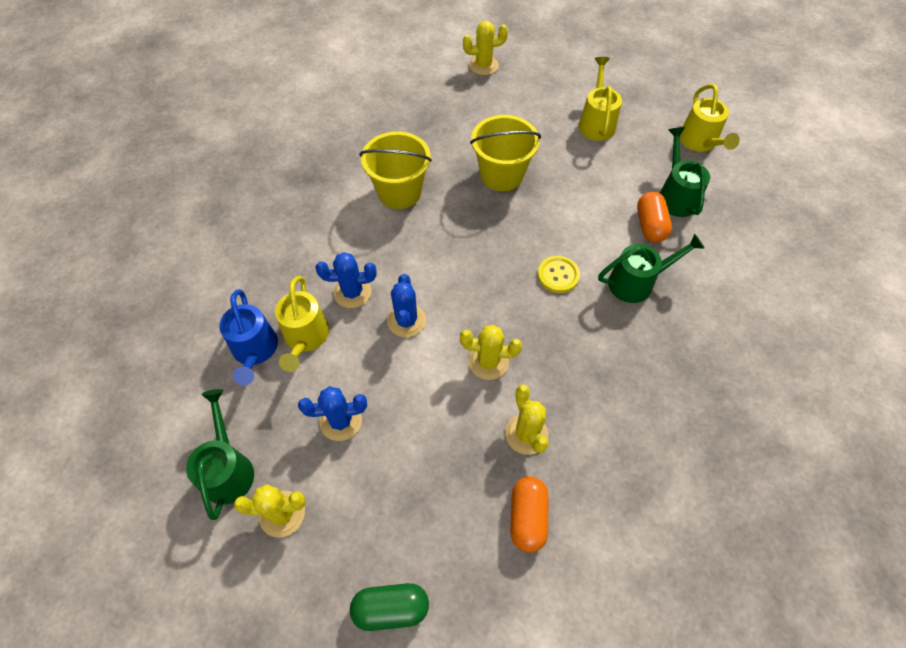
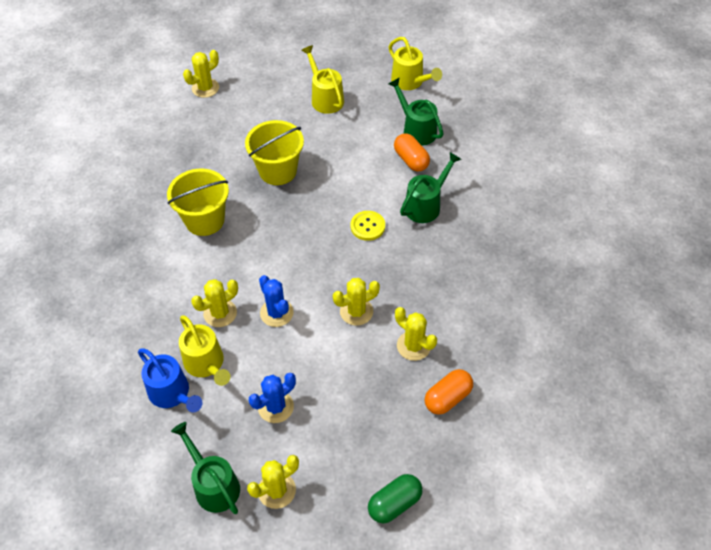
camera: 30 degrees left, 5 degrees down
(352, 292) = (220, 313): blue cactus -> yellow cactus
(527, 517) = (447, 398): orange capsule -> orange capsule turned 75 degrees clockwise

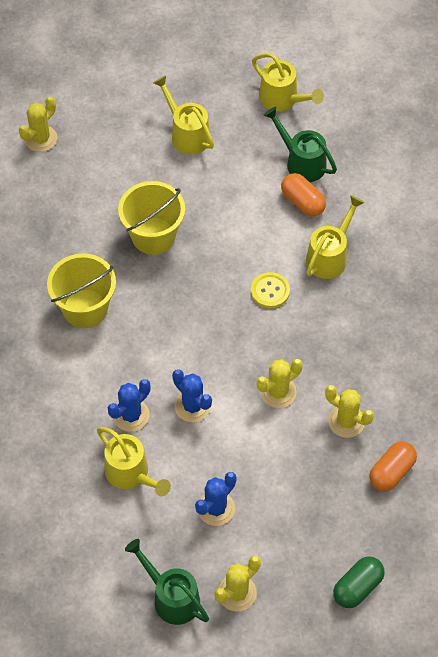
camera: 10 degrees left, 5 degrees up
(173, 394) = (104, 511): blue watering can -> none
(220, 313) = (131, 415): yellow cactus -> blue cactus
(426, 205) = (330, 256): green watering can -> yellow watering can

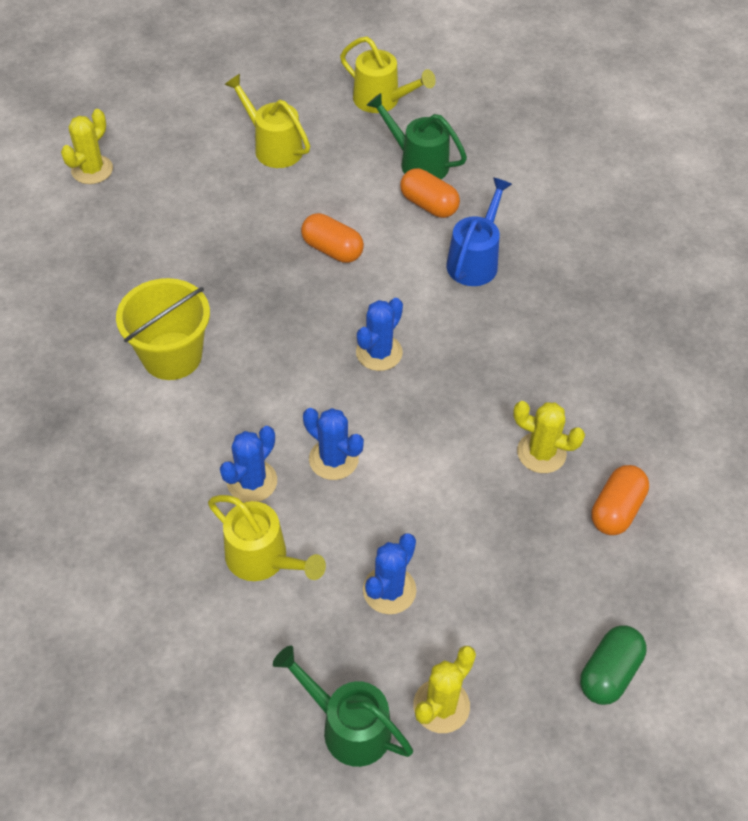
camera: 10 degrees left, 5 degrees down
(153, 236) = (249, 262): yellow bucket -> none
(219, 233) = (332, 249): none -> orange capsule
(240, 325) = (379, 353): none -> blue cactus
(270, 291) = (409, 308): yellow button -> none
(278, 392) = (444, 427): yellow cactus -> none
(330, 256) = (475, 260): yellow watering can -> blue watering can

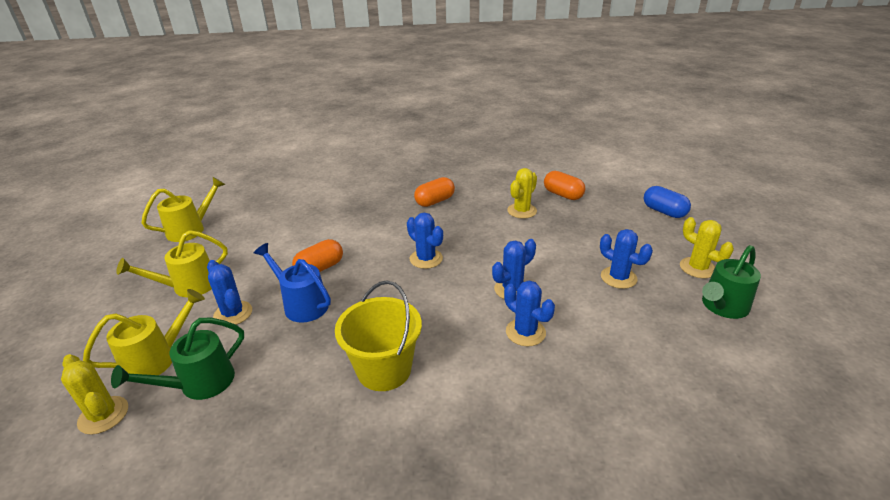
camera: 75 degrees left, 20 degrees down
(236, 202) = (233, 313): none -> blue cactus
(264, 559) = (596, 333): yellow watering can -> yellow watering can (157, 358)
(417, 162) = (265, 222): green watering can -> green watering can (199, 384)
(428, 205) = (307, 223): orange capsule -> orange capsule (435, 201)
(475, 260) = (366, 212): blue watering can -> blue watering can (301, 304)
(609, 673) = (664, 211): green capsule -> blue capsule

